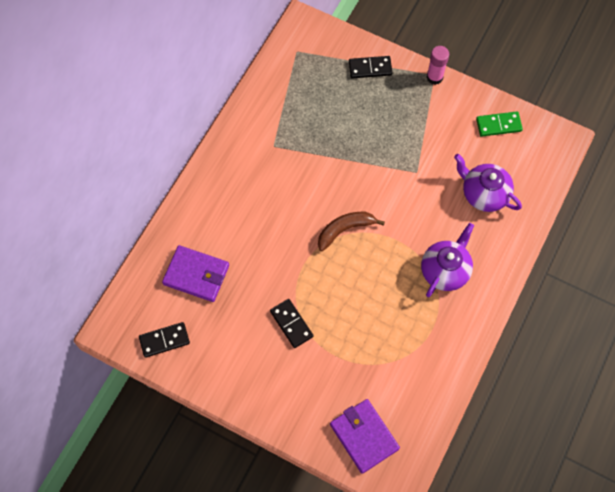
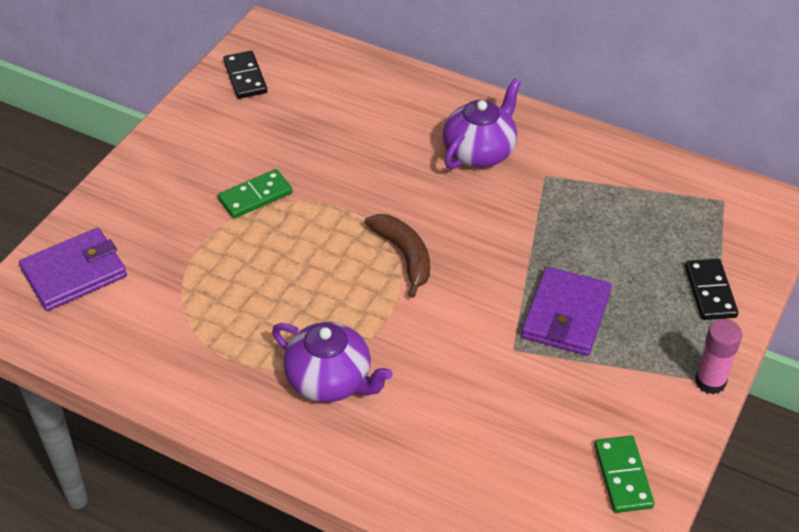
camera: 90 degrees right, 20 degrees down
(196, 275) = (336, 102): purple wallet -> purple wallet (566, 315)
(291, 324) = (255, 196): black domino -> green domino
(484, 194) = (476, 444): purple teapot -> purple teapot (480, 152)

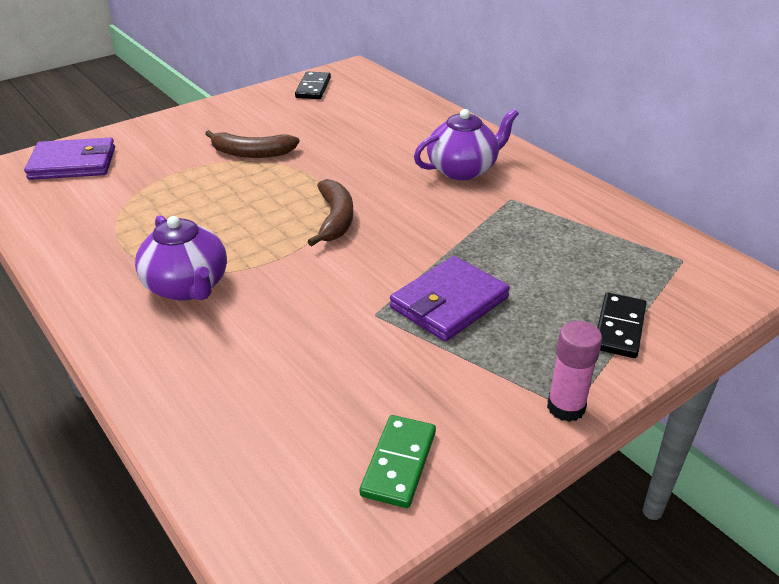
camera: 25 degrees right, 10 degrees down
(255, 196) = (251, 153): green domino -> brown banana

